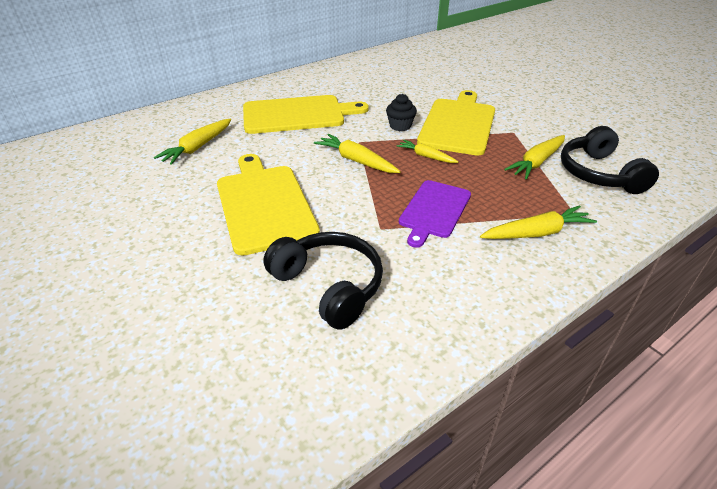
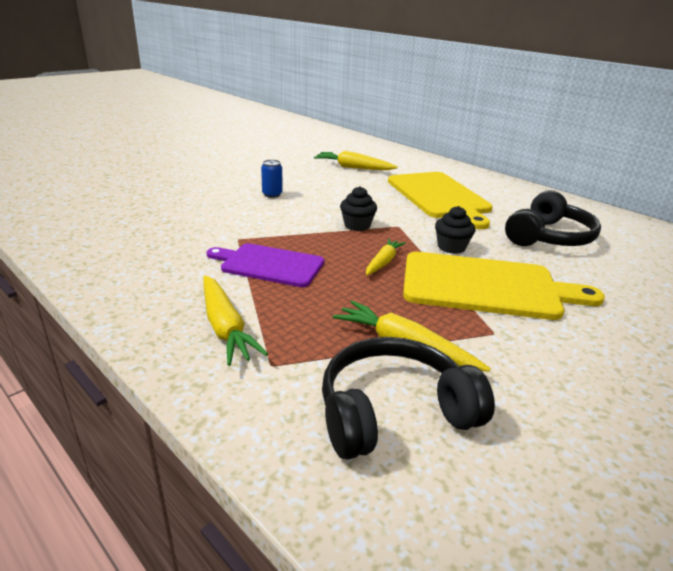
camera: 80 degrees right, 10 degrees down
(264, 204) = (272, 194): yellow cutting board -> blue can
(329, 286) = (162, 221): black headphones -> black headphones (549, 237)
(356, 161) = (357, 226): yellow carrot -> black cupcake

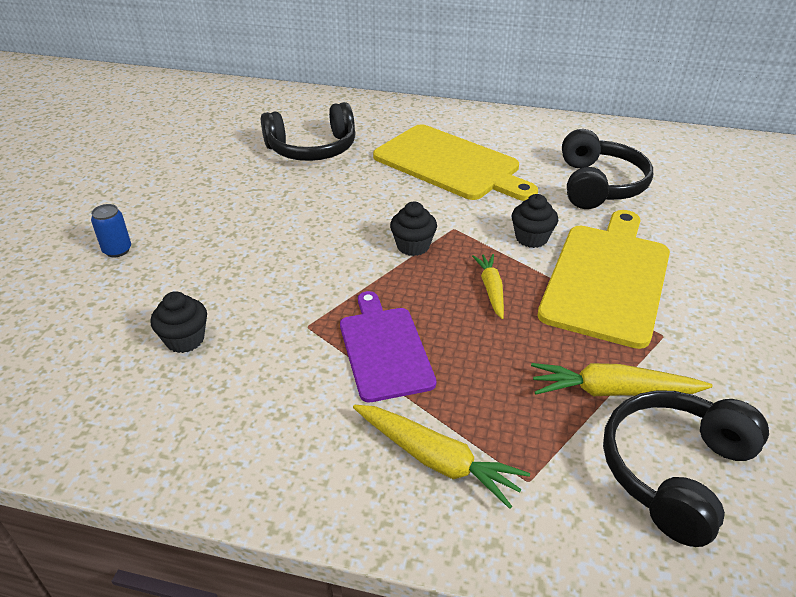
camera: 30 degrees left, 10 degrees up
(164, 222) = (185, 340): none -> black cupcake
(269, 265) = (384, 349): purple cutting board -> purple cutting board turned 90 degrees clockwise
(272, 194) = (266, 234): blue can -> blue can (117, 250)
(353, 168) = (312, 149): yellow carrot -> black headphones
(486, 286) = (607, 279): yellow cutting board -> yellow cutting board turned 45 degrees counterclockwise

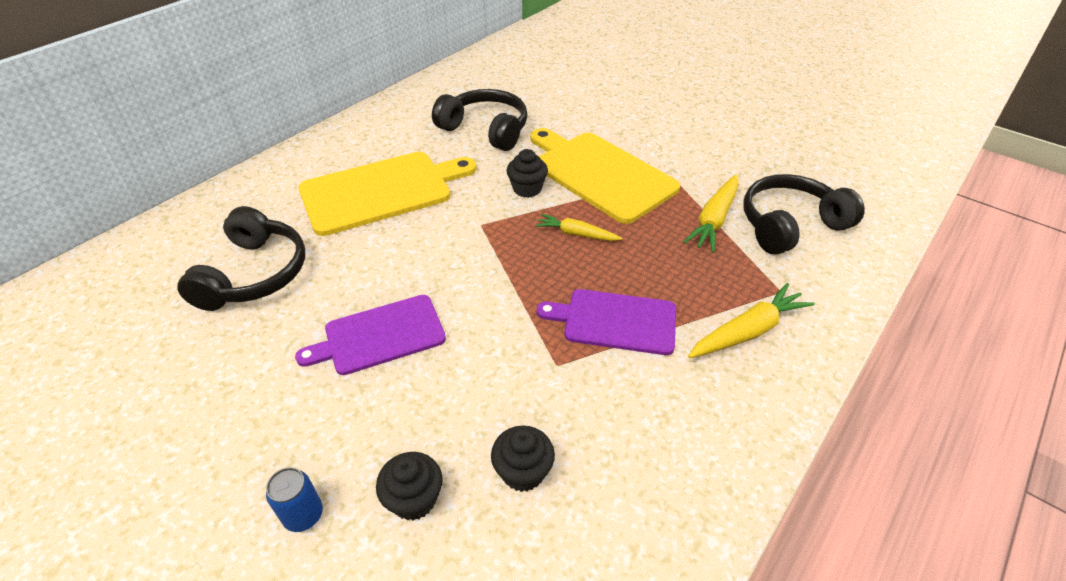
camera: 65 degrees left, 5 degrees up
(286, 223) = (380, 336): none -> purple cutting board
(413, 246) = (488, 257): black cupcake -> black cupcake (414, 499)
(674, 471) = (789, 225): black headphones -> black headphones turned 90 degrees clockwise

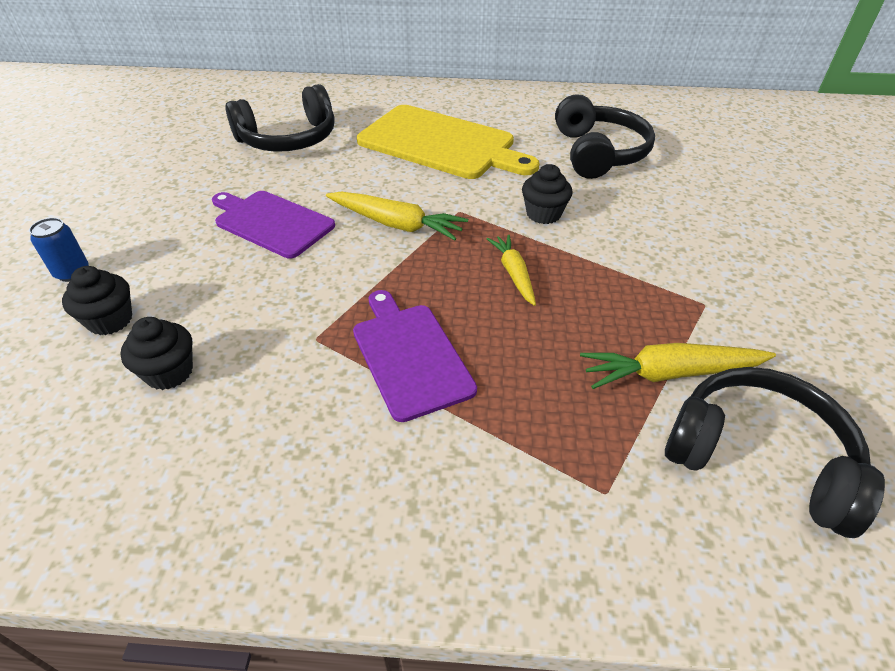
camera: 55 degrees right, 0 degrees up
(600, 174) = (632, 249): yellow cutting board -> none
(748, 331) = (497, 483): yellow carrot -> yellow carrot (396, 224)

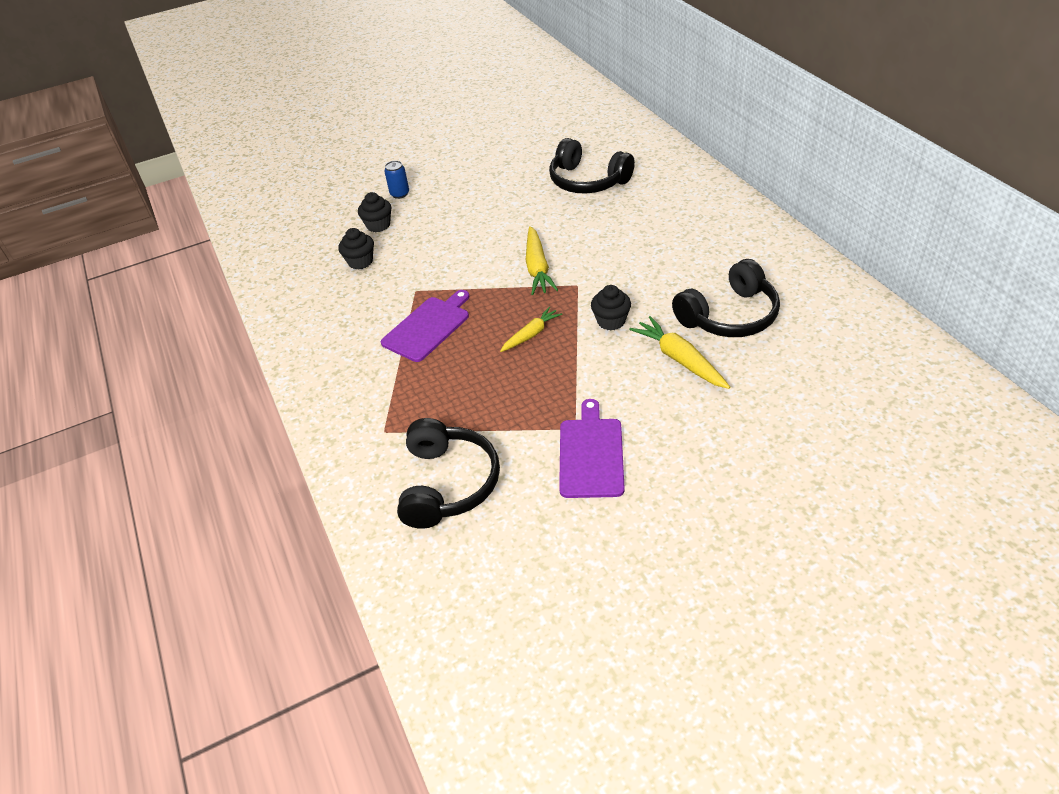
camera: 65 degrees right, 0 degrees up
(271, 222) = (495, 225): purple cutting board -> purple cutting board (591, 454)
(441, 143) = (654, 240): yellow cutting board -> none
(670, 373) = (491, 430): yellow carrot -> yellow carrot (679, 359)

